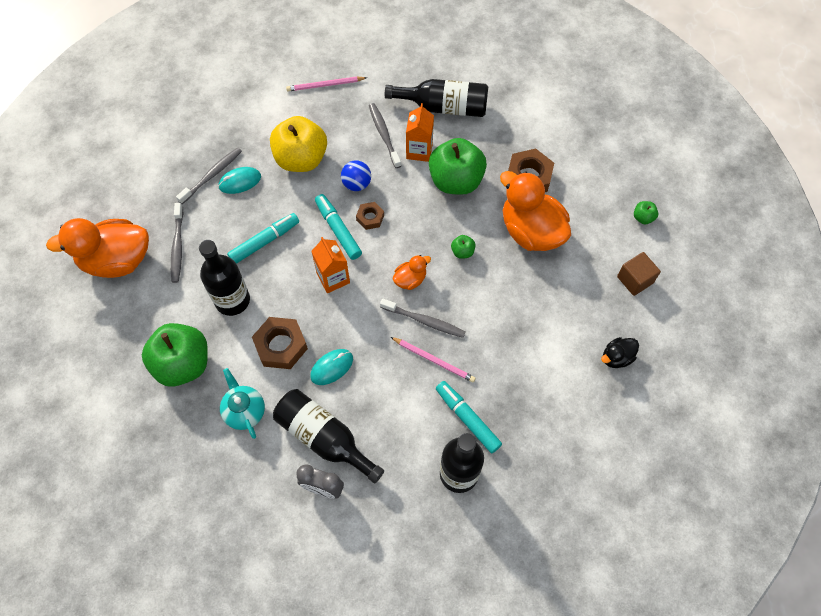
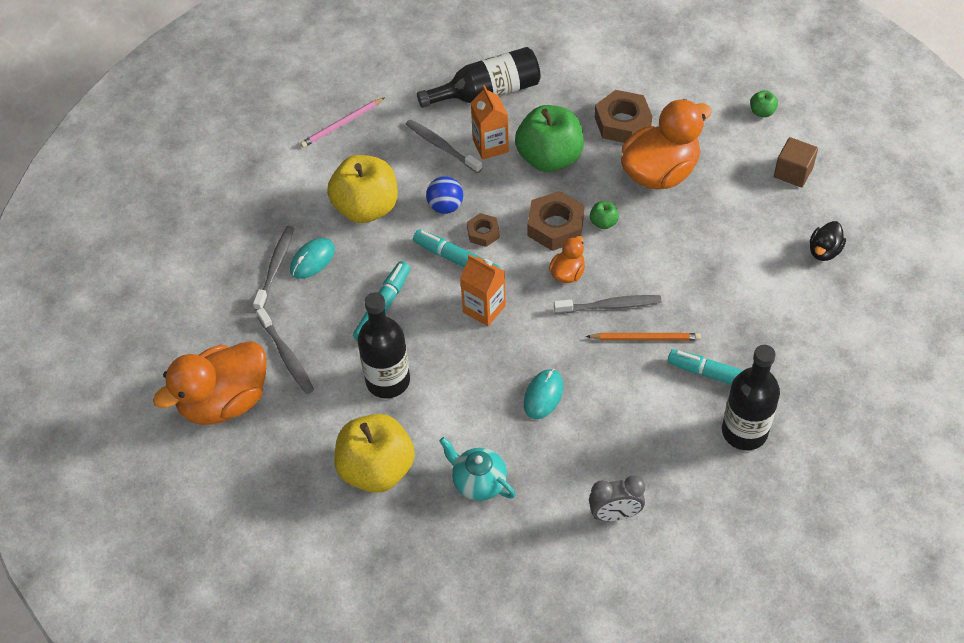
camera: 25 degrees left, 10 degrees down
(183, 364) = (377, 469): green apple -> yellow apple
(281, 346) = (473, 400): brown nut -> brown nut (555, 226)
(324, 438) = (583, 466): black bottle -> none
(434, 360) = (645, 338): pink pencil -> orange pencil
(531, 231) = (660, 173): orange duck -> orange duck turned 120 degrees clockwise

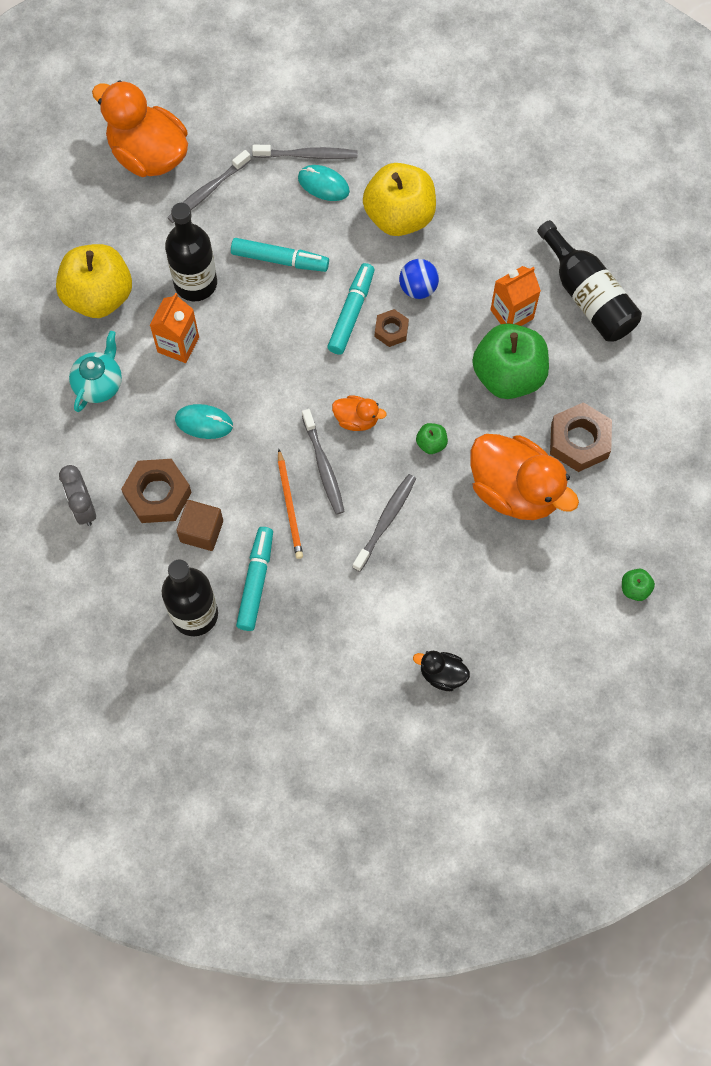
camera: 75 degrees right, 15 degrees up
(341, 124) = (506, 167): pink pencil -> none
(441, 146) = (499, 267): grey toothbrush -> grey toothbrush (386, 521)
(484, 309) = (296, 350): orange carton -> orange carton (178, 344)
(555, 226) = (415, 397): brown nut -> brown nut (157, 494)
(793, 172) = (549, 631): brown cube -> brown cube (201, 531)

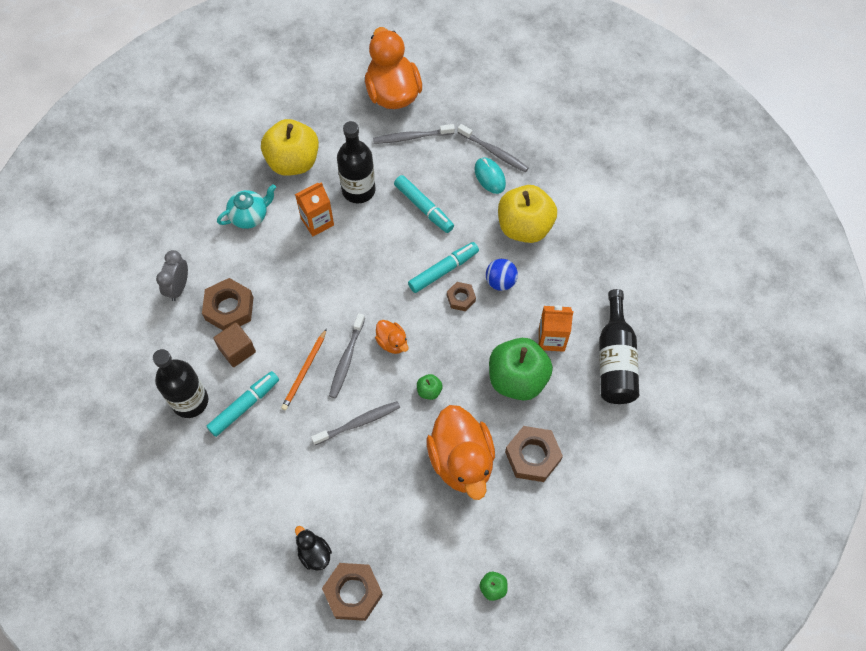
camera: 35 degrees right, 5 degrees down
(204, 422) = (294, 281): turquoise mouse -> none
(508, 684) = (353, 593): none -> brown nut

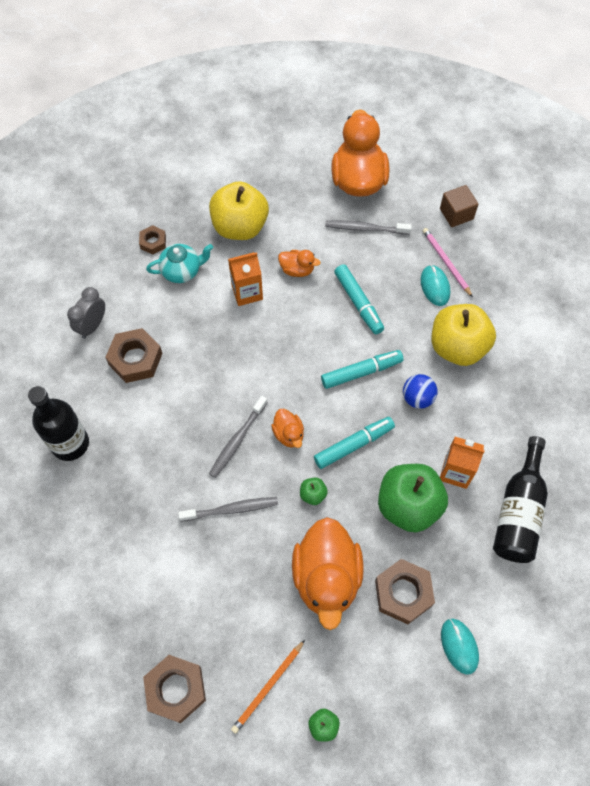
camera: 15 degrees right, 0 degrees up
(237, 350) = (131, 403): brown cube -> brown cube (456, 214)
(244, 406) = (121, 462): turquoise marker -> turquoise marker (353, 445)
(304, 371) = (191, 441): orange pencil -> orange pencil (268, 687)
(314, 553) = (148, 636): black duck -> none
(358, 190) = (297, 270): black bottle -> orange duck
(461, 298) = (372, 405): brown nut -> brown nut (153, 242)
(494, 152) = (446, 262): grey toothbrush -> pink pencil
(593, 488) = (459, 646): none -> turquoise mouse

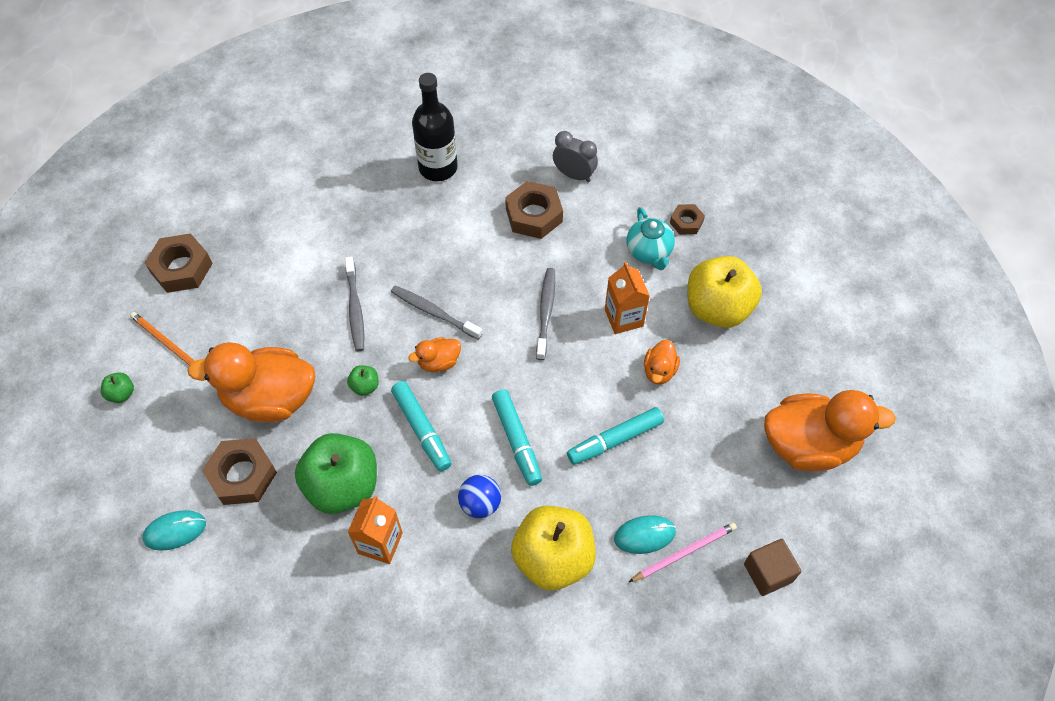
camera: 90 degrees right, 5 degrees down
(365, 228) = (730, 451): grey toothbrush -> grey toothbrush (546, 312)
(518, 511) = (322, 615): black bottle -> none

